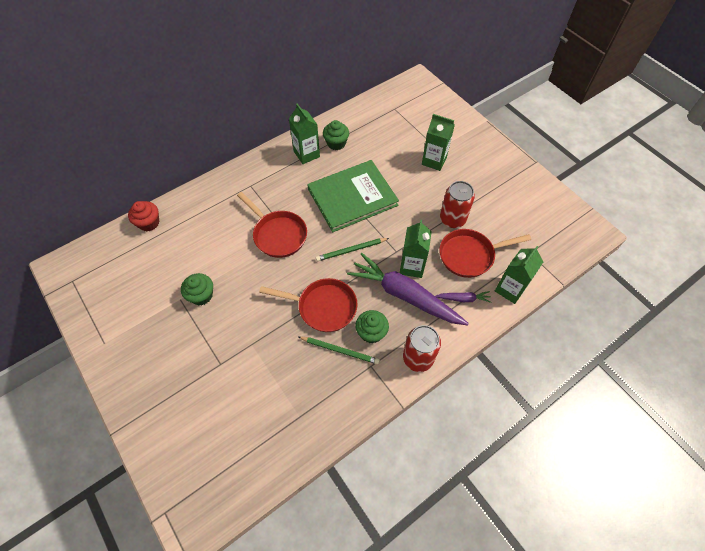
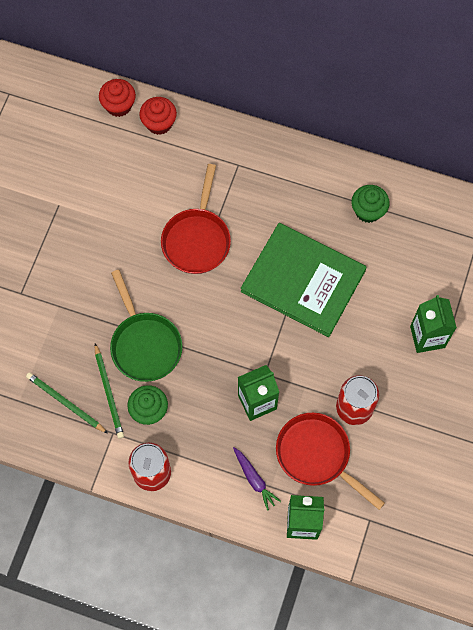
camera: 55 degrees right, 10 degrees up
(183, 209) = (159, 123): none -> red cupcake
(201, 295) = (76, 221): green cupcake -> none
(306, 154) = (326, 190): green carton -> none
(323, 307) = (144, 344): red pan -> green pan
(351, 250) = (232, 326): green pencil -> green pencil (66, 403)
(405, 295) = (216, 416): purple carrot -> none

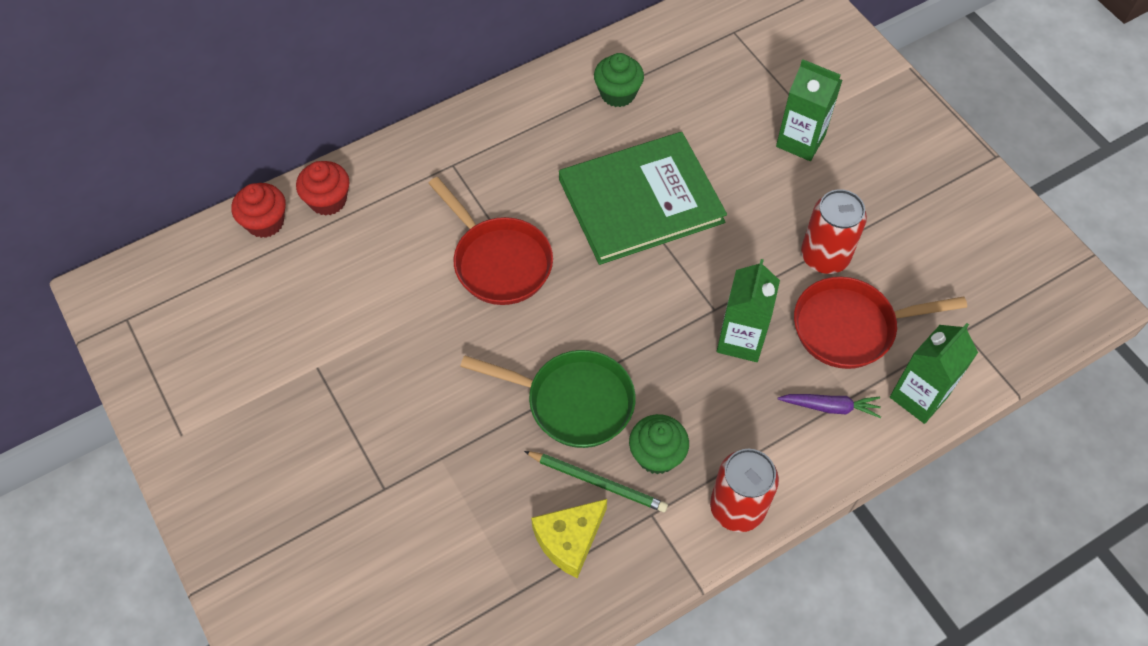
camera: 50 degrees left, 10 degrees down
(66, 403) = (569, 540): green pencil -> yellow cheese

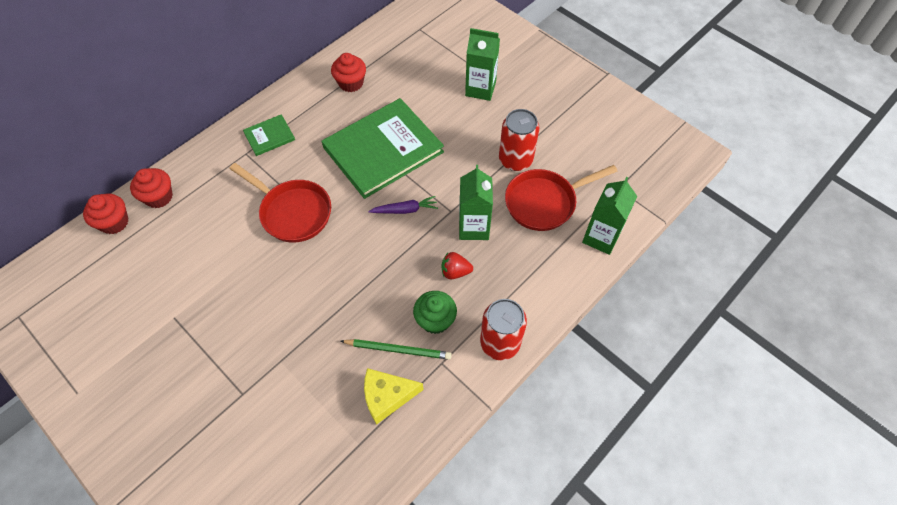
camera: 15 degrees left, 0 degrees up
(489, 147) = (269, 136): none -> green book
(569, 540) = (387, 396): yellow cheese -> yellow cheese turned 45 degrees clockwise
(573, 402) = (368, 297): green pan -> none
(618, 93) = (351, 83): green cupcake -> red cupcake
(700, 396) = (455, 272): none -> red strawberry
(830, 407) = (545, 258): purple carrot -> purple carrot (405, 210)

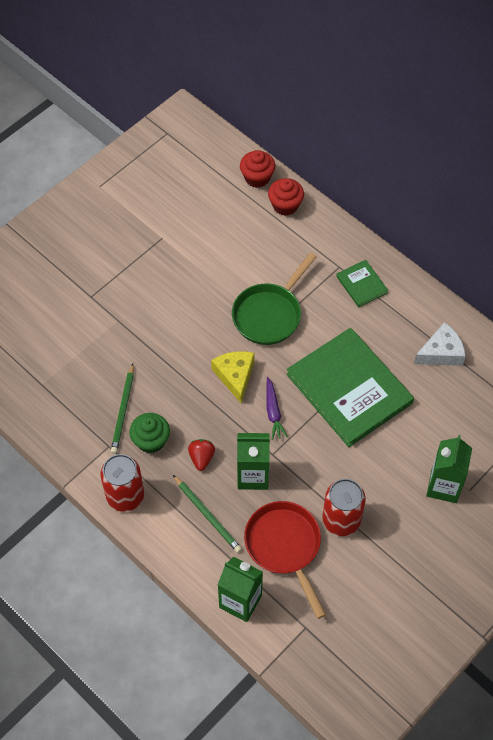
camera: 90 degrees right, 0 degrees up
(293, 212) = (269, 314): red pan -> green pan
(351, 83) = (441, 353): red cupcake -> white cheese
(387, 396) = (81, 403): yellow cheese -> yellow cheese (235, 376)
(516, 266) = (207, 515): none -> green pencil

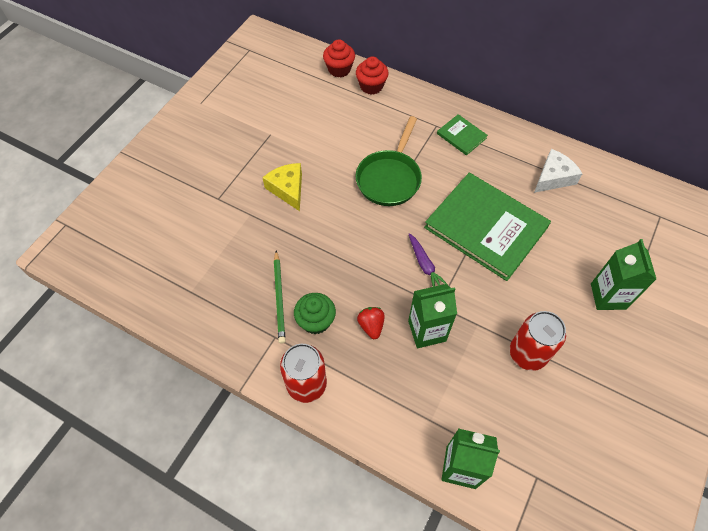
camera: 15 degrees left, 0 degrees up
(207, 515) = (396, 382): green pencil -> none
(235, 376) = (377, 240): yellow cheese -> yellow cheese (288, 189)
(285, 546) = (484, 395): red pan -> none

